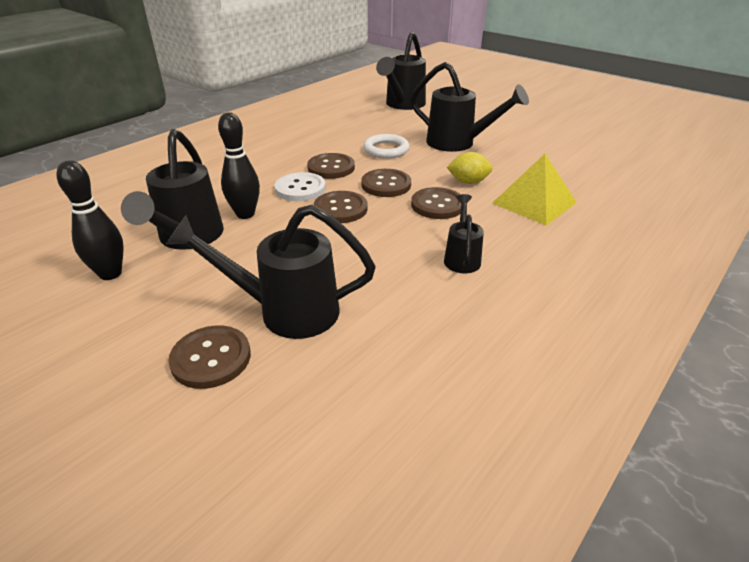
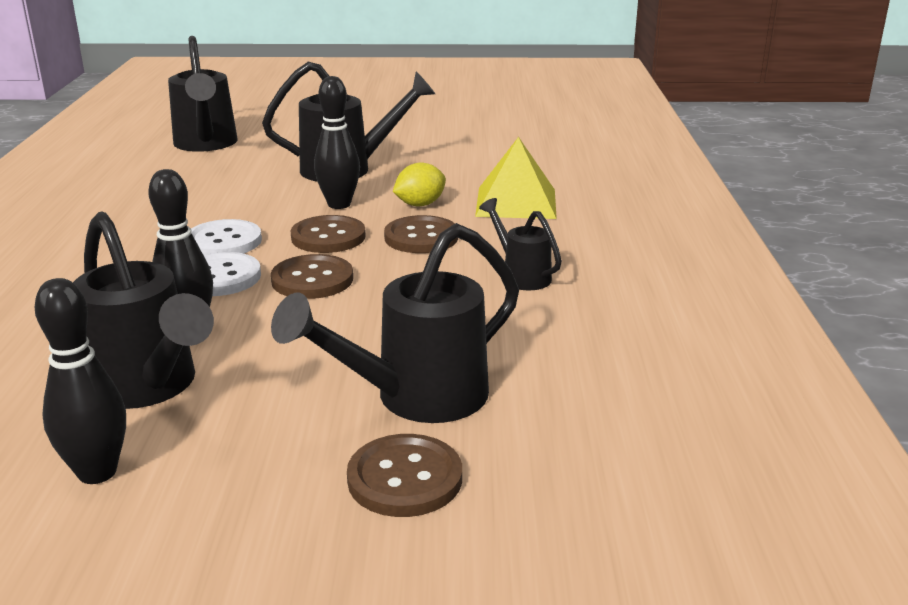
camera: 40 degrees left, 10 degrees down
(331, 168) = (223, 241): brown button -> white button
(386, 150) = (267, 201): white ring -> none
(421, 165) = (339, 204): none -> black bowling pin

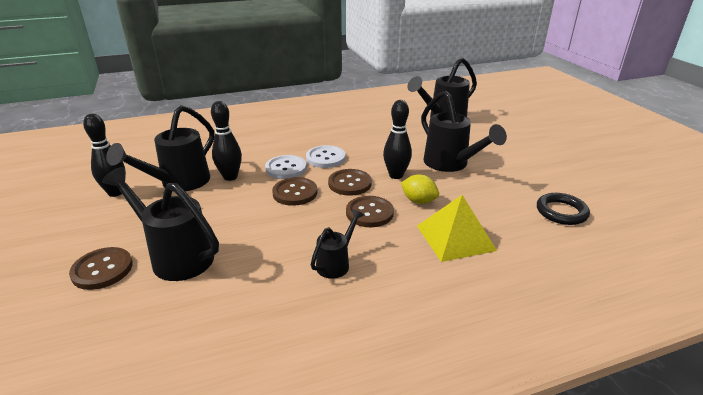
camera: 70 degrees right, 5 degrees up
(507, 146) = (561, 212): none -> black ring

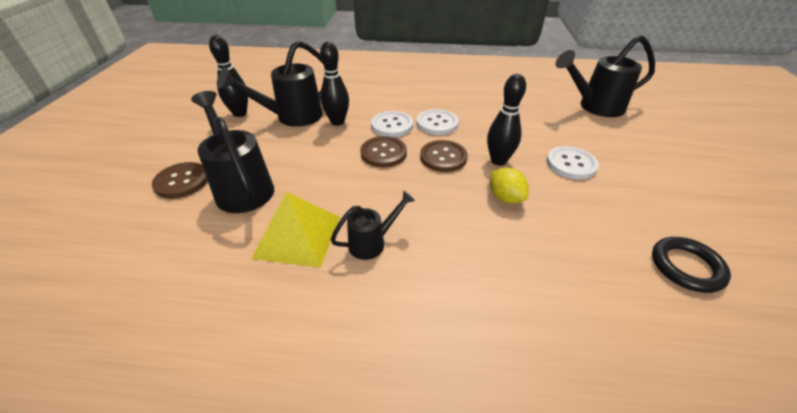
camera: 25 degrees right, 10 degrees up
(369, 213) = (442, 196): brown button -> none
(451, 164) = (571, 164): black watering can -> white button
(455, 237) = (521, 256): yellow pyramid -> yellow pyramid (298, 236)

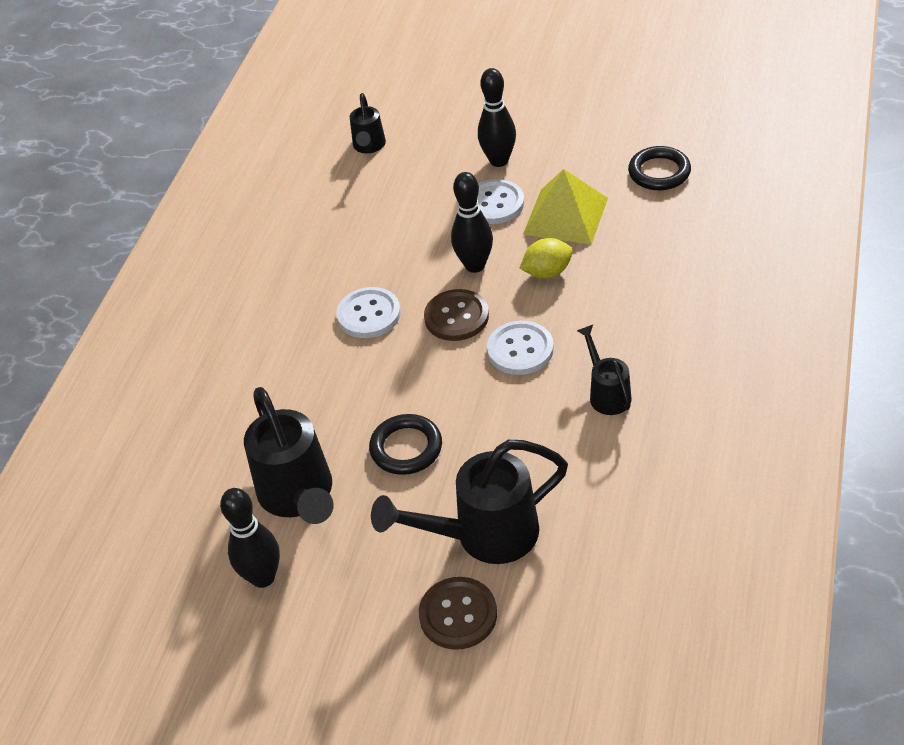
camera: 75 degrees left, 5 degrees up
(298, 236) = (589, 462): yellow pyramid -> yellow pyramid (565, 216)
(323, 148) = (406, 448): none -> black ring
(337, 122) = (331, 434): black bowling pin -> black bowling pin (499, 161)
(383, 153) = (433, 378): brown button -> none
(392, 125) = (361, 366): white button -> white button (520, 350)
(594, 107) = (369, 147): black watering can -> black watering can, size x0.55

